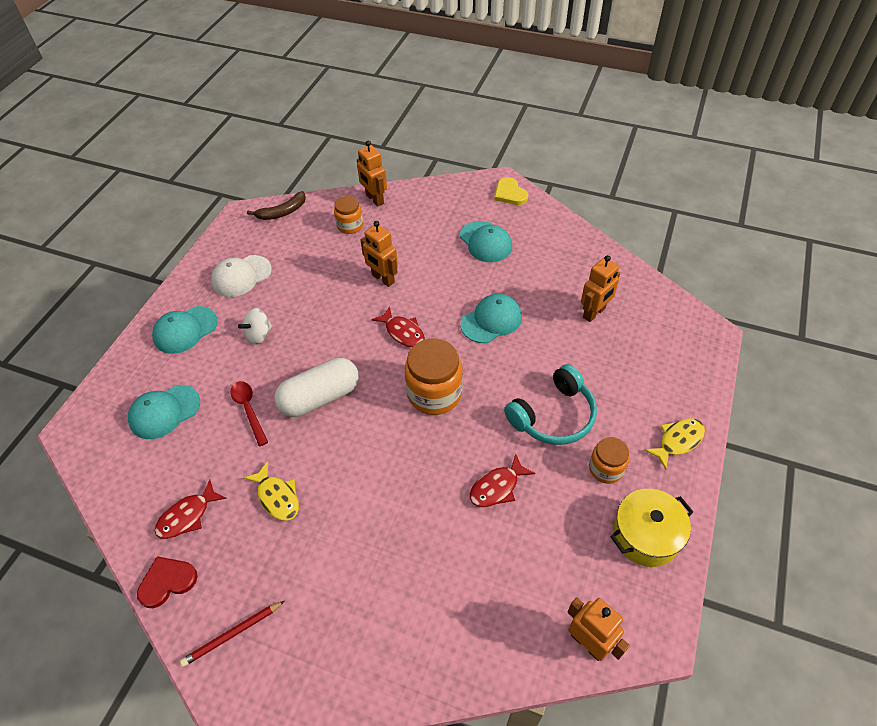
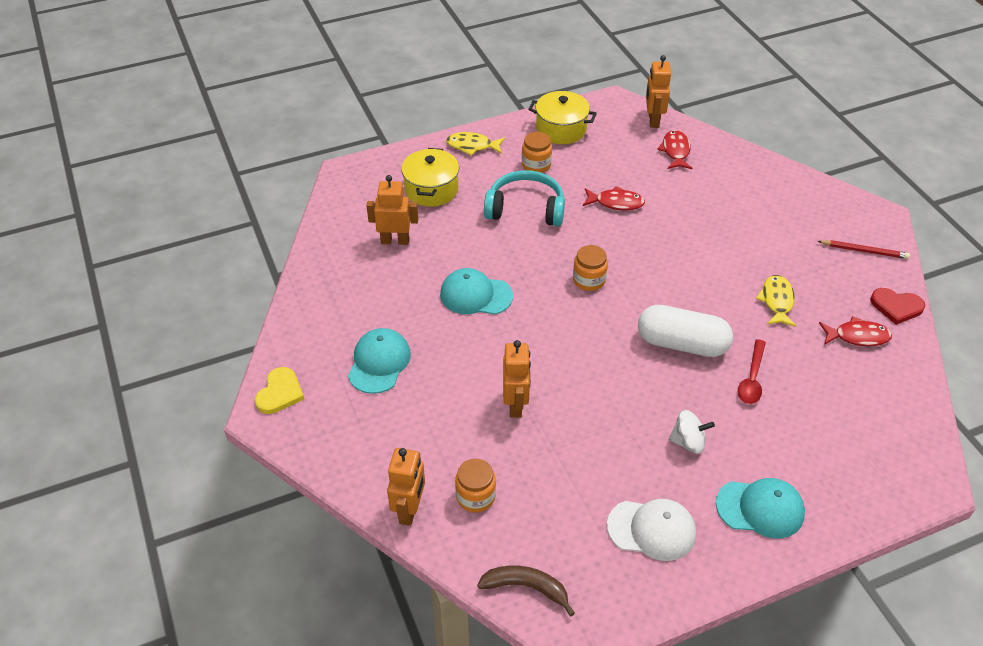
camera: 135 degrees left, 5 degrees down
(164, 412) = (832, 434): turquoise cap -> none
(403, 332) = (557, 342): red fish -> red fish (675, 151)
(434, 393) = (589, 280): orange jar -> orange jar, size x0.59
(638, 371) = (431, 189): none -> yellow pot

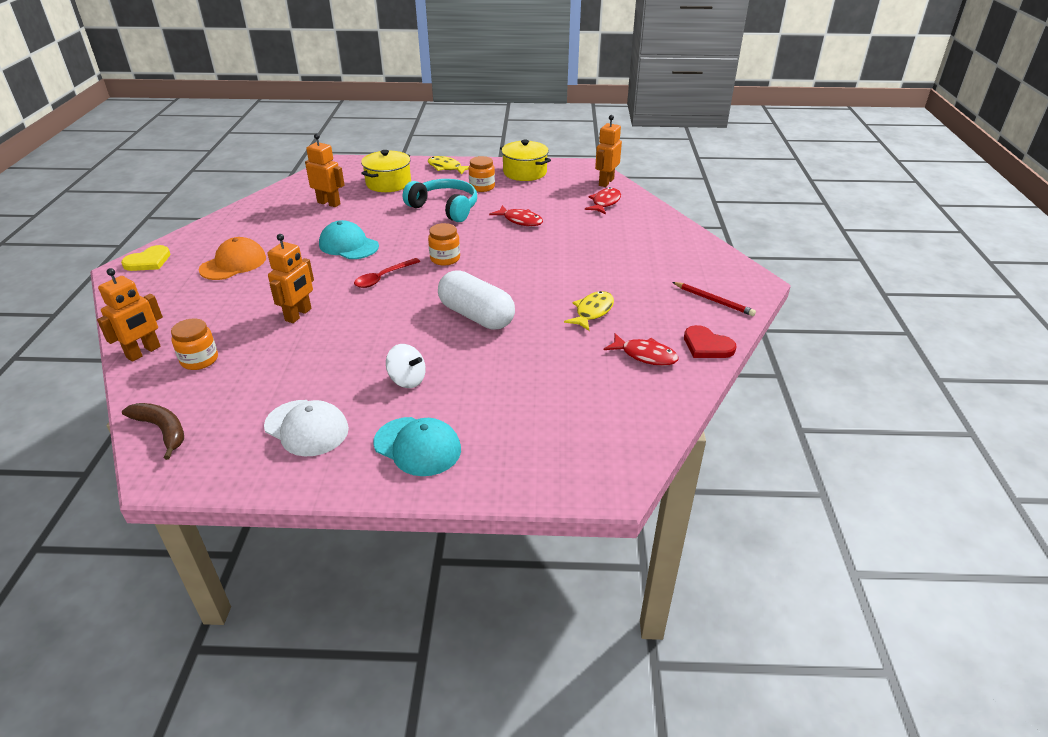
camera: 25 degrees right, 10 degrees down
(379, 362) = (233, 263): turquoise cap -> orange cap
(752, 379) = (512, 355): red spoon -> red spoon (383, 277)

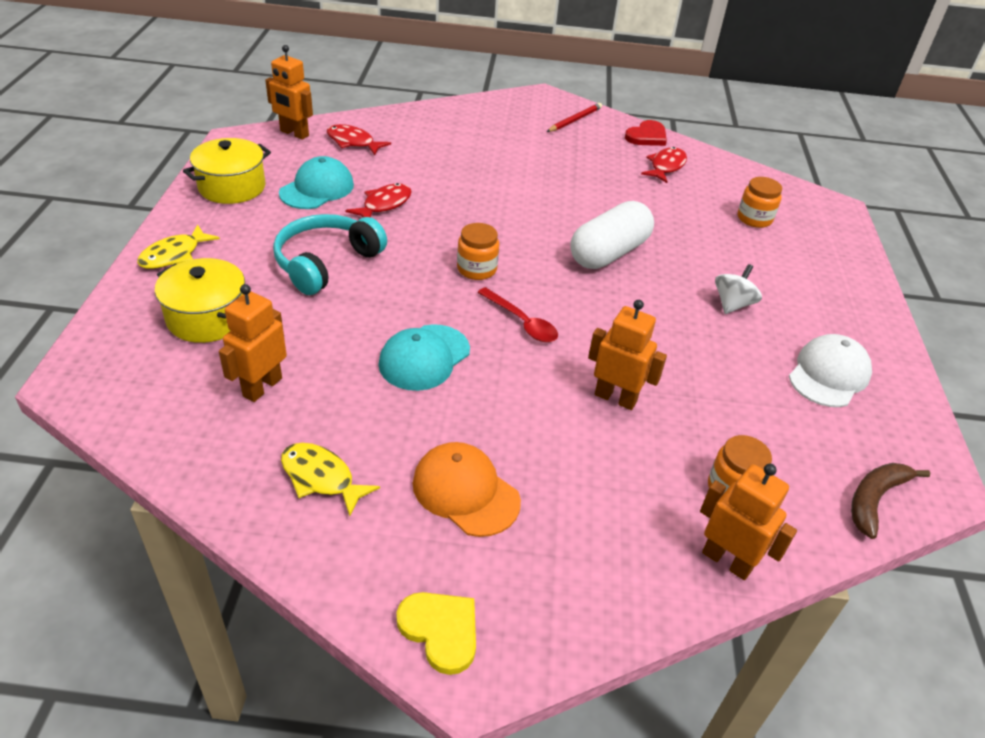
camera: 90 degrees left, 5 degrees up
(417, 446) = (828, 299): turquoise cap -> turquoise cap (317, 189)
(482, 187) = (266, 226): orange jar -> orange jar (754, 219)
(592, 312) = (596, 182): yellow fish -> yellow fish (321, 478)

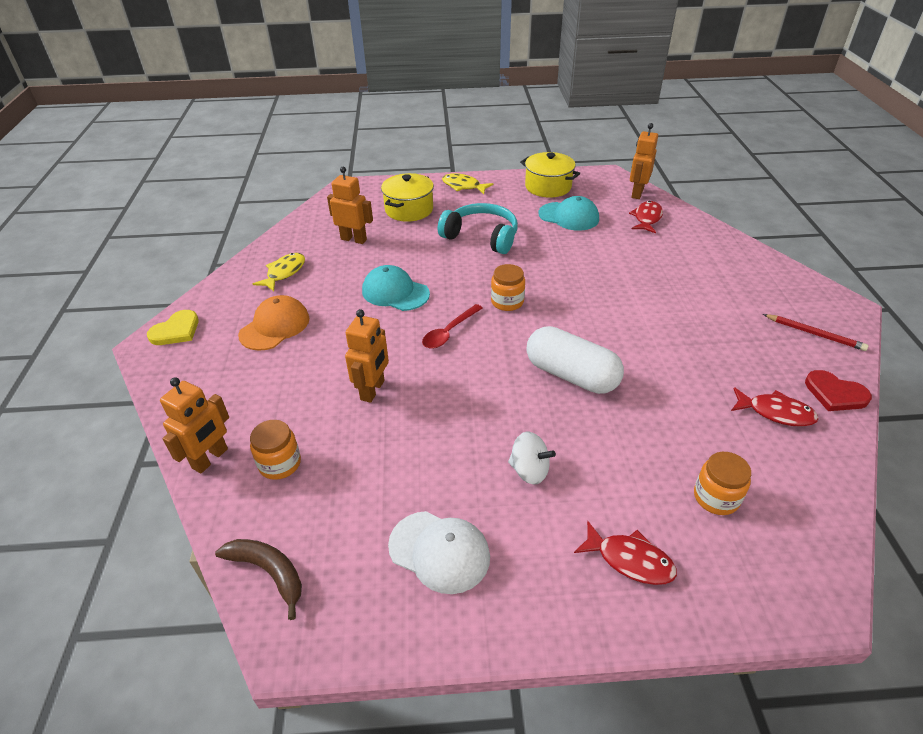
camera: 85 degrees right, 0 degrees up
(384, 204) = (568, 247): red fish -> red fish (629, 560)

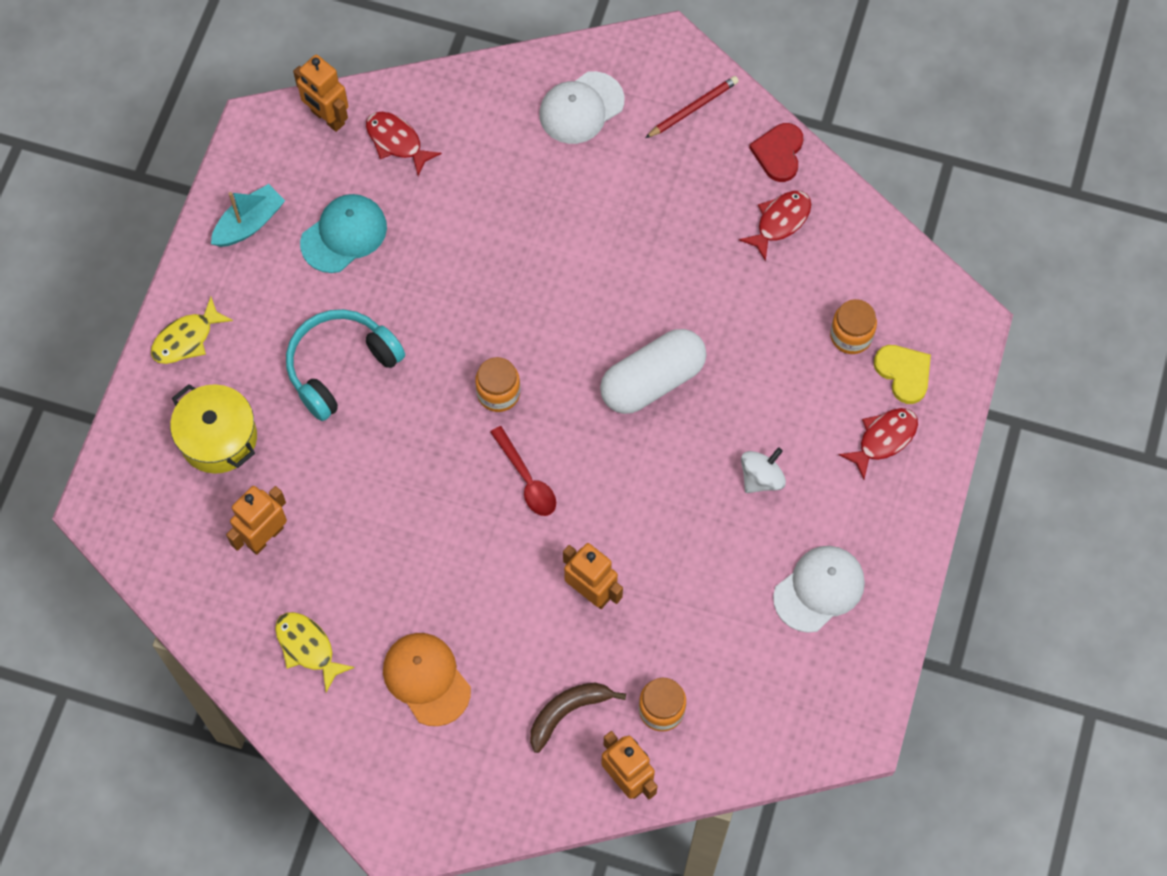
camera: 70 degrees left, 25 degrees up
(176, 331) = (381, 802): yellow heart -> yellow heart (904, 373)
(269, 572) = (787, 739): brown banana -> brown banana (567, 712)
(395, 292) = (419, 517): turquoise cap -> none
(548, 187) = (249, 223): yellow pot -> turquoise boat
(751, 281) = (581, 108): none -> white cap
(835, 394) = (779, 153): red heart -> red heart turned 135 degrees clockwise

